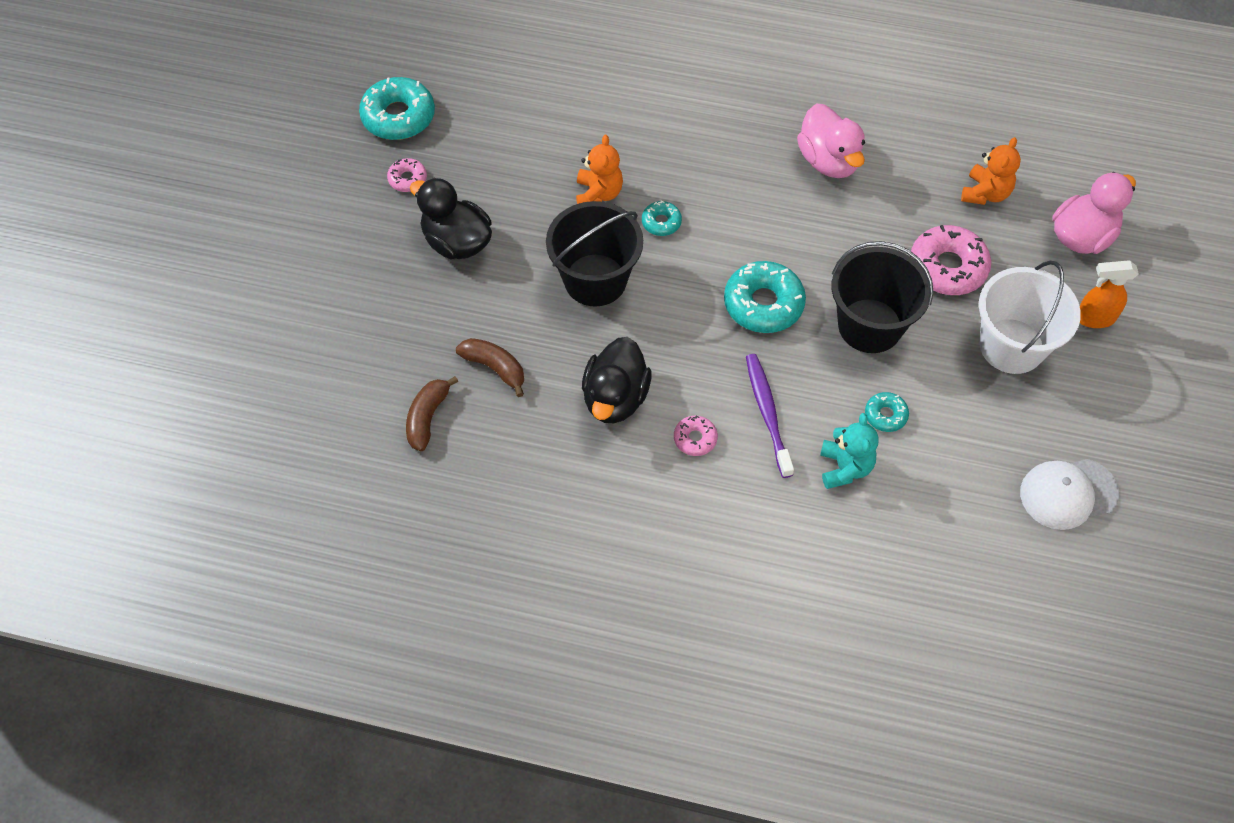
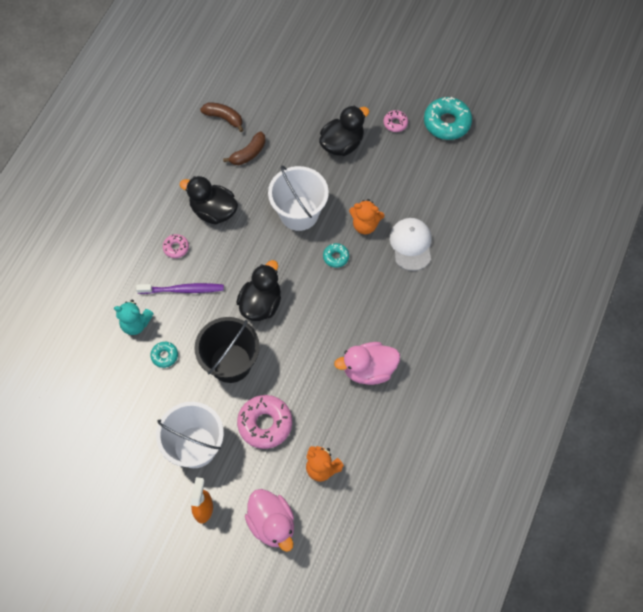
camera: 100 degrees right, 5 degrees up
(595, 280) = (299, 213): black bucket -> white bucket
(763, 304) = (261, 304): turquoise donut -> black duck
(1068, 493) = (83, 448): white cap -> white cap (411, 244)

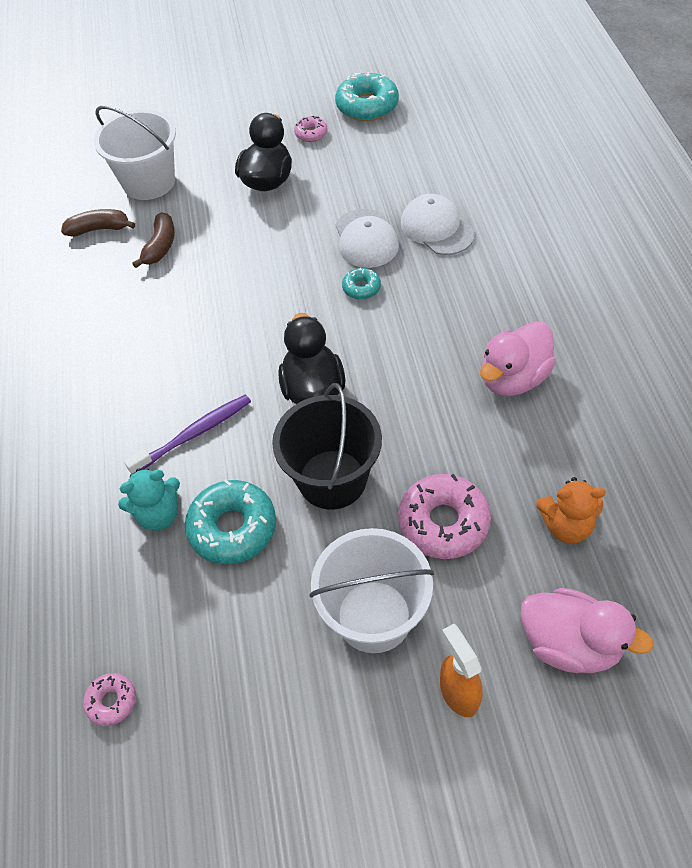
camera: 30 degrees left, 10 degrees down
(164, 356) = (232, 528): turquoise donut -> turquoise donut, size x1.94
(176, 248) = (145, 393): pink donut -> pink donut (112, 701)
(213, 211) = (164, 326): black duck -> none
(299, 213) = (276, 270): white bucket -> white bucket (149, 182)
(365, 225) = (366, 239): orange teddy bear -> white cap

